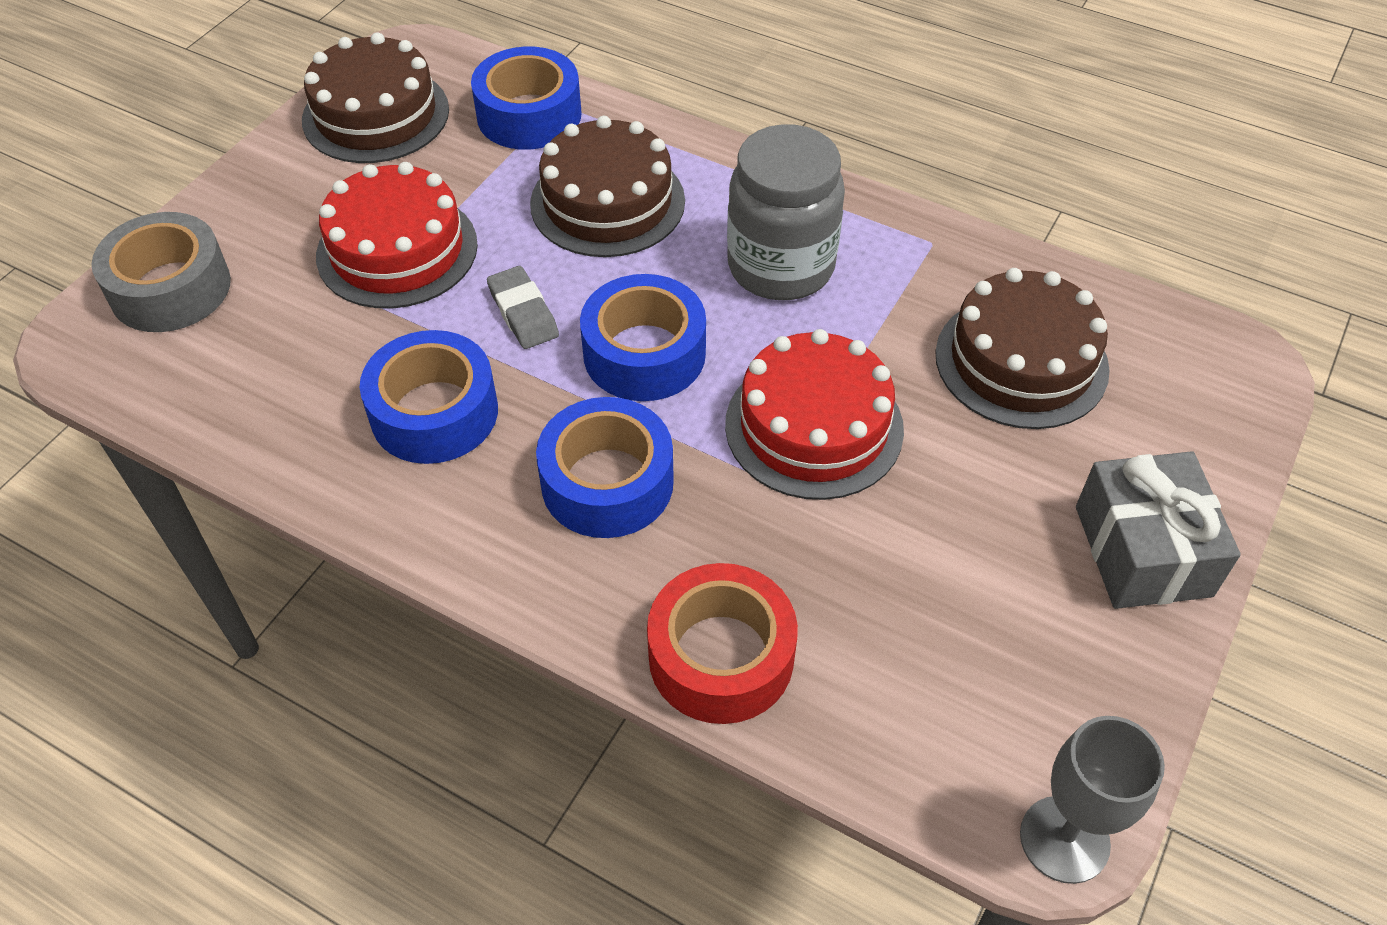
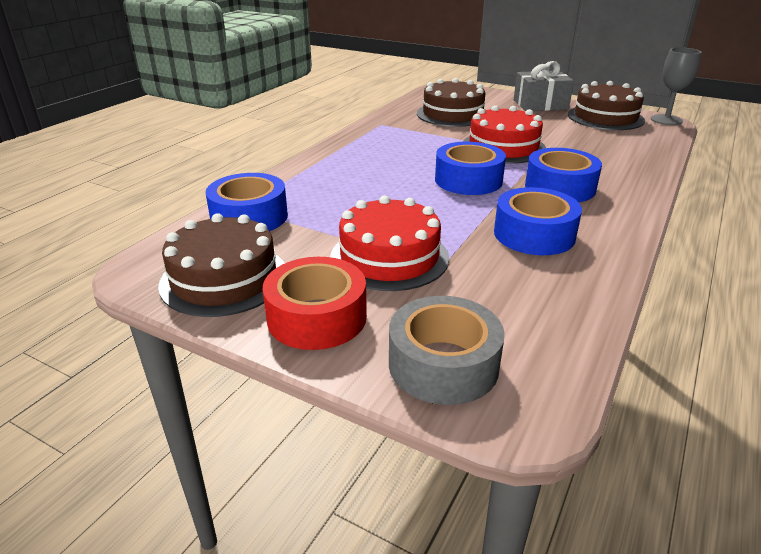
camera: 90 degrees left, 20 degrees down
(523, 313) = (444, 212): grey eraser -> none
(607, 202) = (345, 191): brown cake -> brown cake (605, 117)
(721, 656) = (640, 164): red tape -> red tape (317, 317)
(780, 267) = (399, 151): grey jar -> none

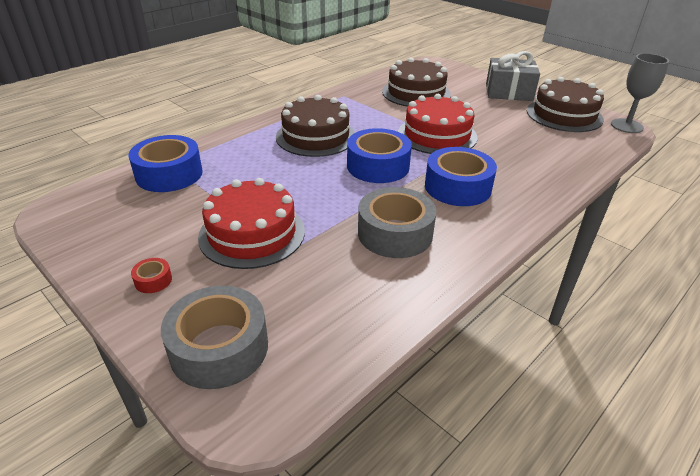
camera: 15 degrees right, 5 degrees up
(224, 278) = (110, 229): brown cake -> brown cake (316, 136)
(317, 317) = (153, 280): red tape -> red tape, size x0.43
(534, 234) = (395, 233): blue tape -> grey tape

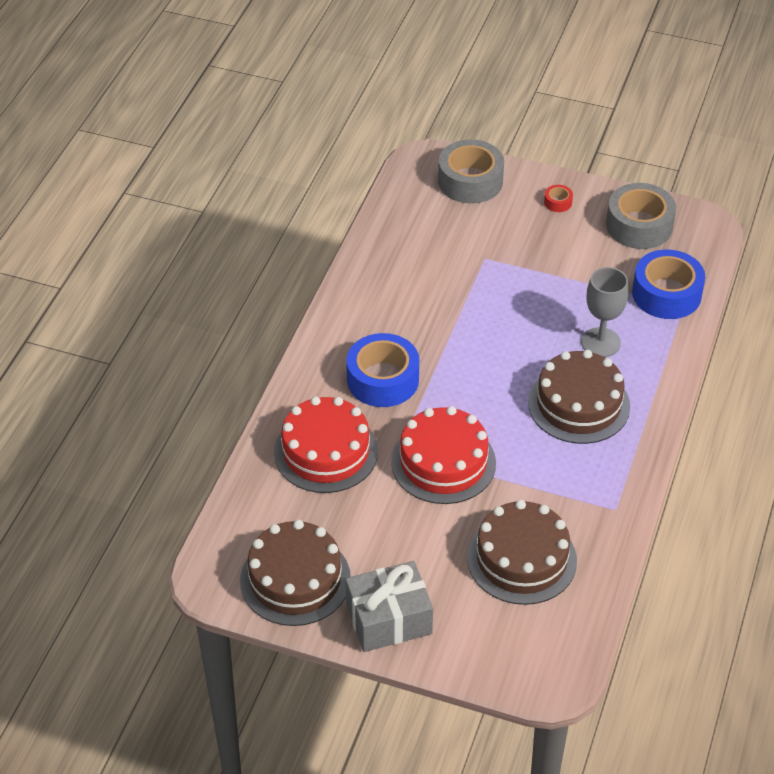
camera: 155 degrees right, 10 degrees up
(252, 233) = (527, 261): red cake -> red cake (326, 452)
(378, 166) = (478, 381): blue tape -> none
(395, 233) = (412, 303): grey tape -> grey tape (639, 225)
(626, 126) = (207, 582): grey goblet -> grey goblet (600, 342)

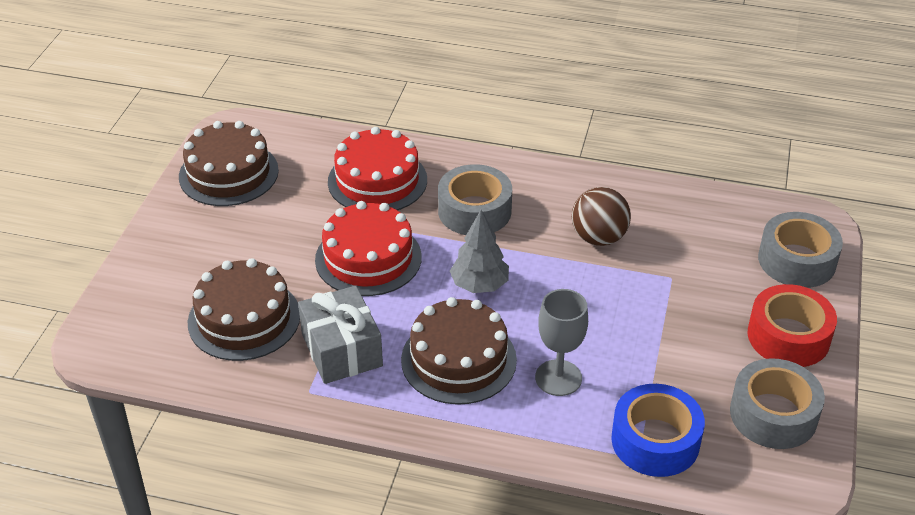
camera: 85 degrees right, 5 degrees down
(383, 380) = (474, 211): blue tape -> grey tape
(389, 619) = (180, 232): grey gift -> grey gift (342, 350)
(430, 297) = (598, 238): none -> brown ball
(486, 383) = (479, 285): none -> grey tree
(558, 202) = (788, 336): red tape -> red tape, size x2.35

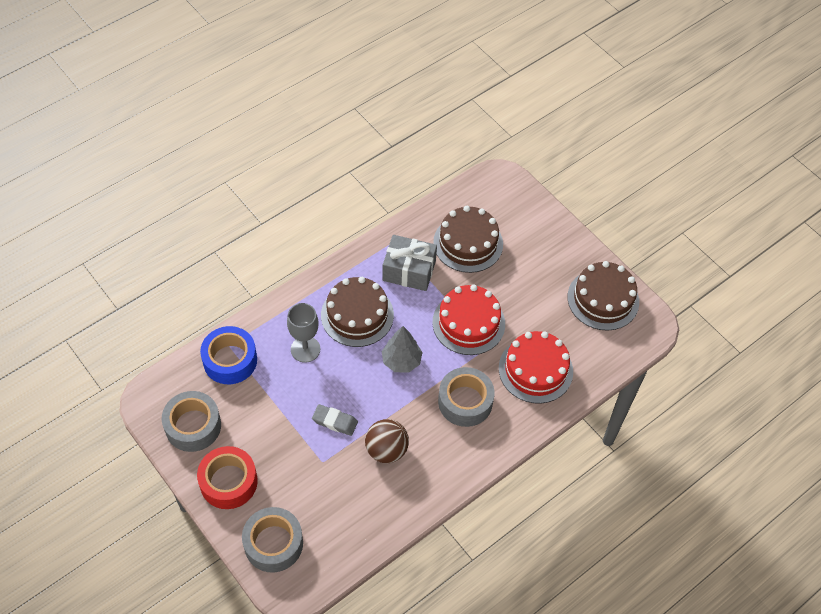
camera: 125 degrees right, 15 degrees up
(616, 295) = (335, 421): none -> grey eraser

